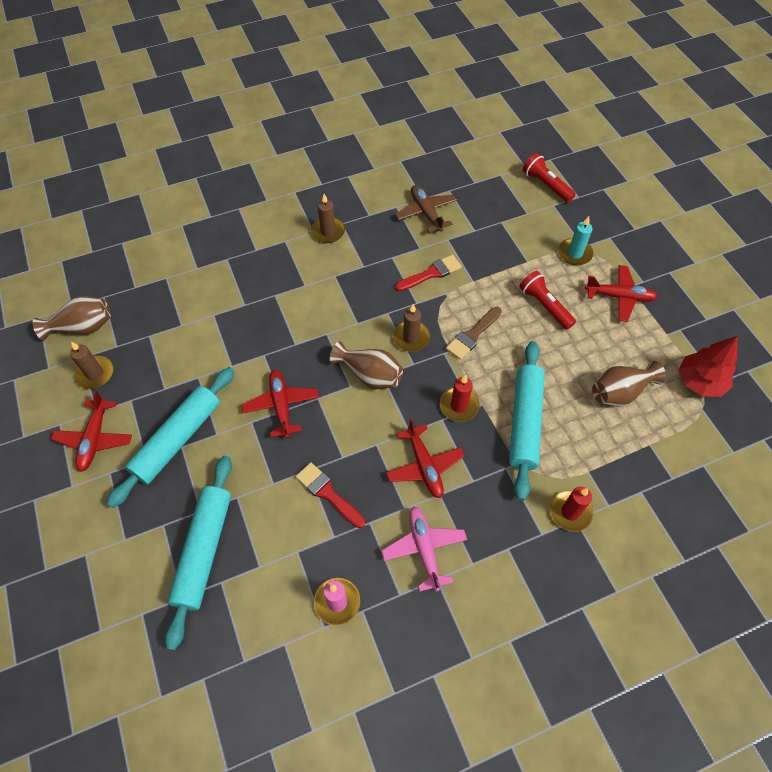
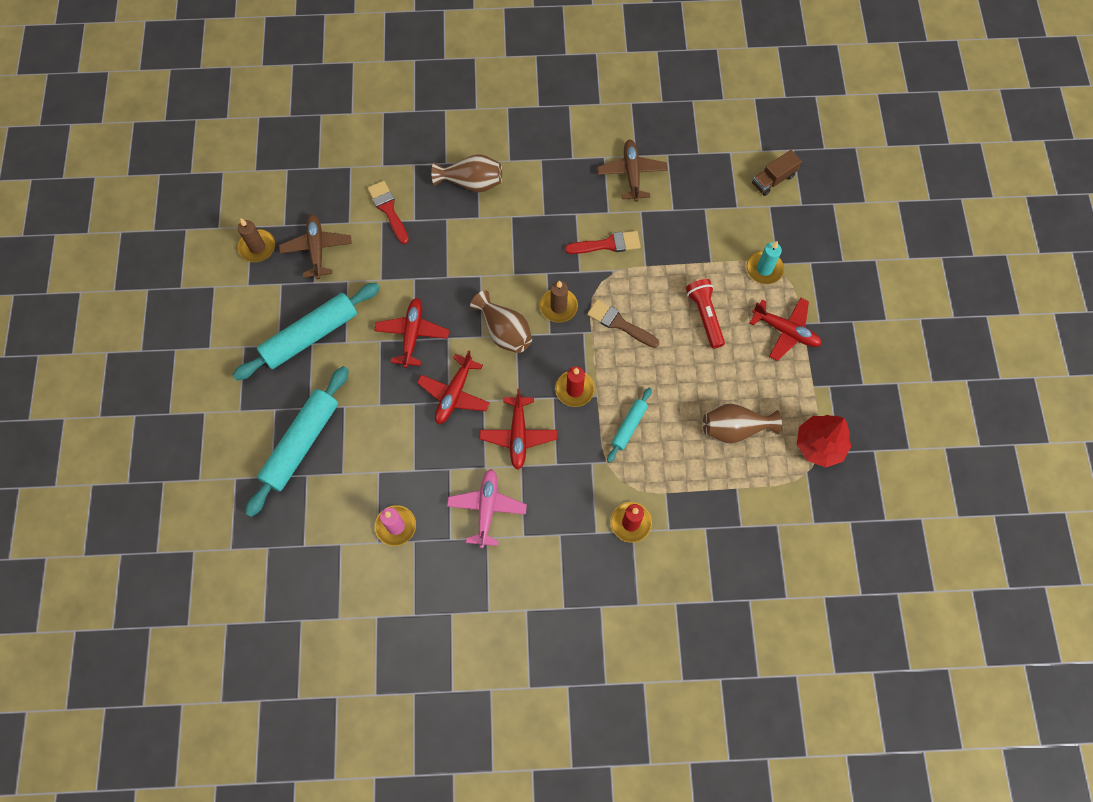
camera: 20 degrees right, 10 degrees up
(83, 327) = (259, 196): brown vase -> brown vase (472, 182)
(95, 439) = (240, 311): red plane -> red plane (454, 394)
(157, 357) = (317, 249): none -> brown plane
(328, 232) = (523, 165): brown candle -> none
(328, 493) = (423, 430): red brush -> red brush (388, 209)
(472, 335) = (619, 323): brown brush -> brown brush turned 60 degrees clockwise
(525, 422) = (629, 426): turquoise rolling pin -> turquoise rolling pin, size x0.51
(546, 185) = (773, 179): red flashlight -> brown truck

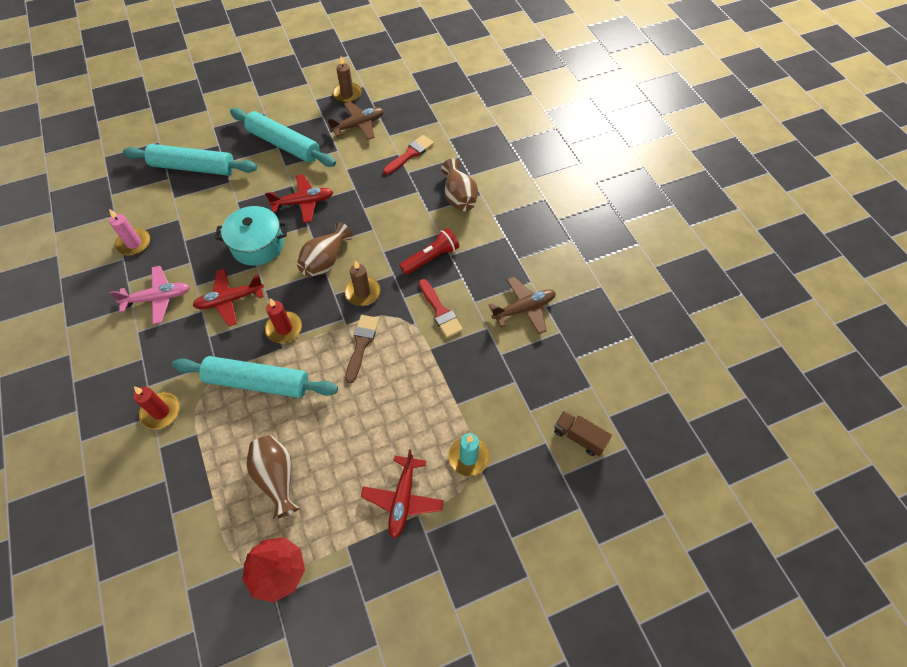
camera: 70 degrees right, 10 degrees down
(454, 394) = (257, 245): red plane -> turquoise pot
(629, 426) = (258, 382): turquoise rolling pin -> turquoise rolling pin, size x1.96
(705, 316) = (394, 415): red flashlight -> red flashlight (431, 258)

